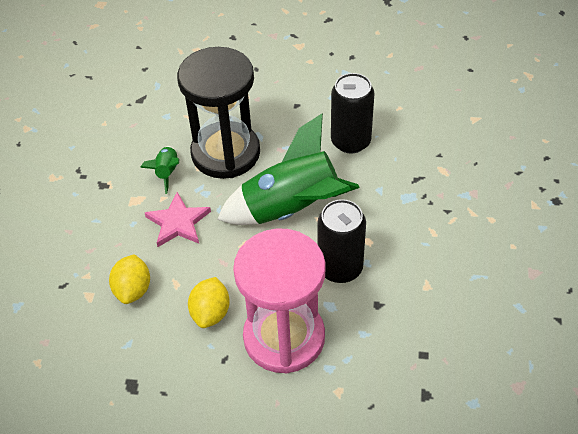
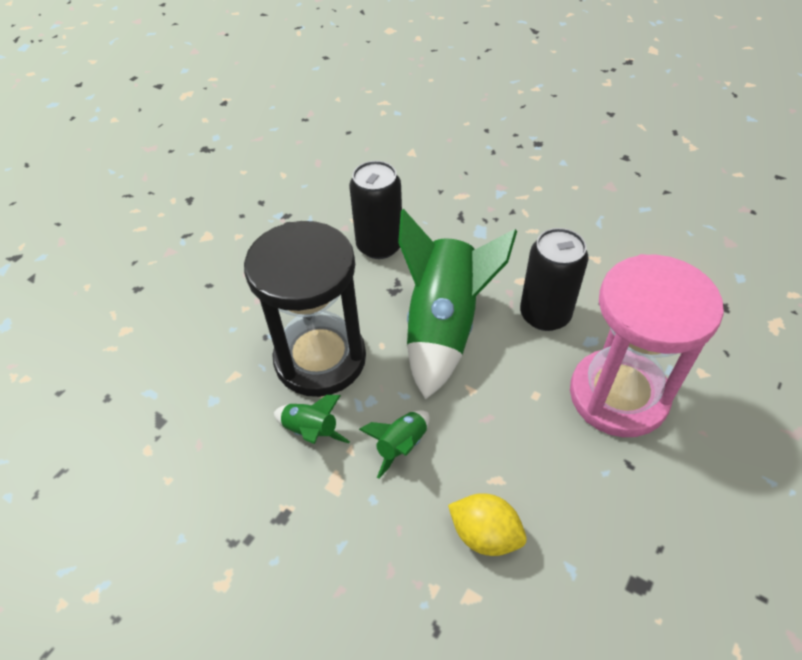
camera: 65 degrees left, 0 degrees up
(178, 223) = (401, 446): pink star -> green rocket
(211, 313) = (557, 456): yellow lemon -> none

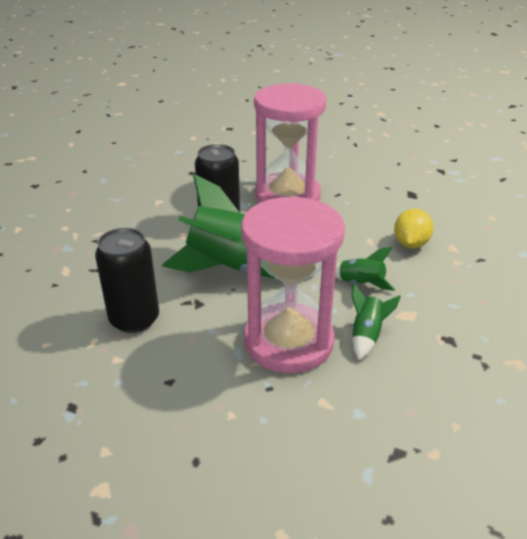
camera: 100 degrees left, 15 degrees down
(320, 359) = (288, 341): black hourglass -> pink hourglass

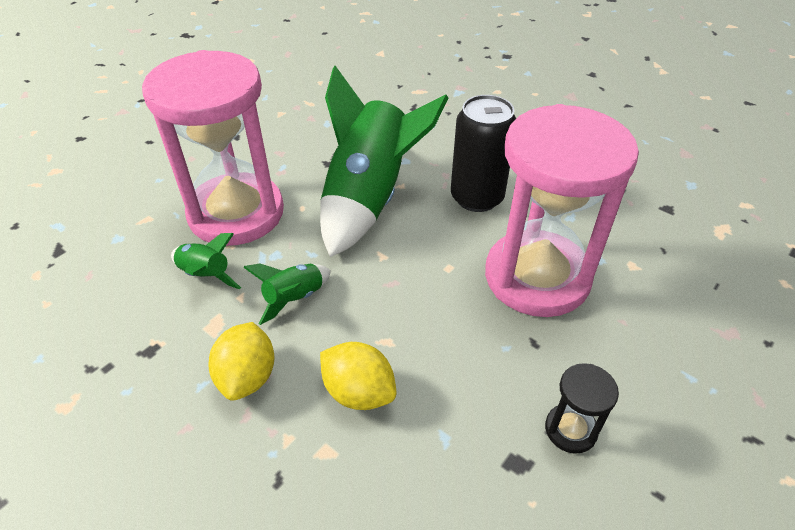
camera: 105 degrees right, 10 degrees up
(134, 319) = (326, 124): black can -> none
(383, 182) = (570, 430): none -> black hourglass
(433, 287) = (247, 377): none -> yellow lemon

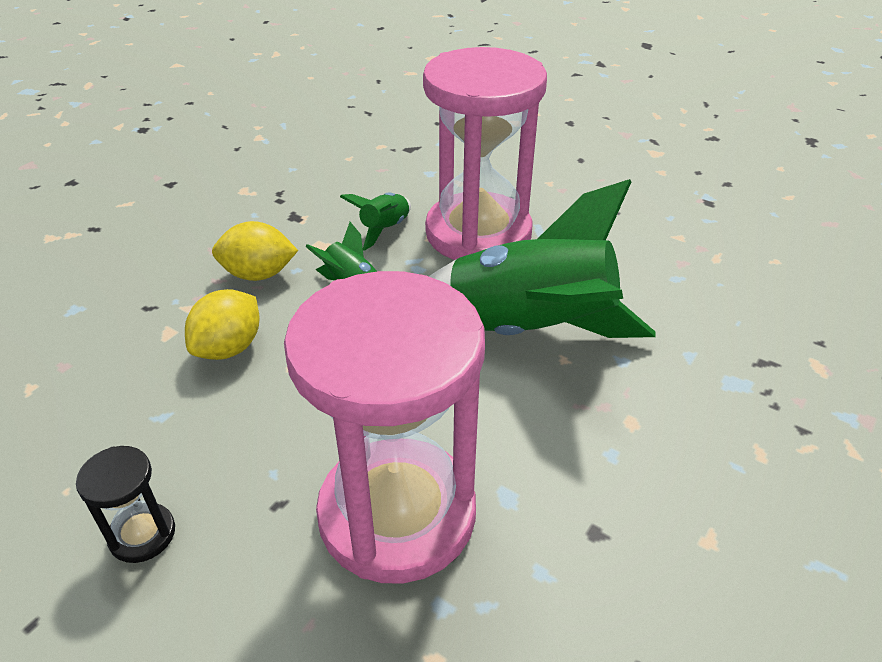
camera: 85 degrees right, 5 degrees down
(477, 197) = (560, 443): black can -> none

